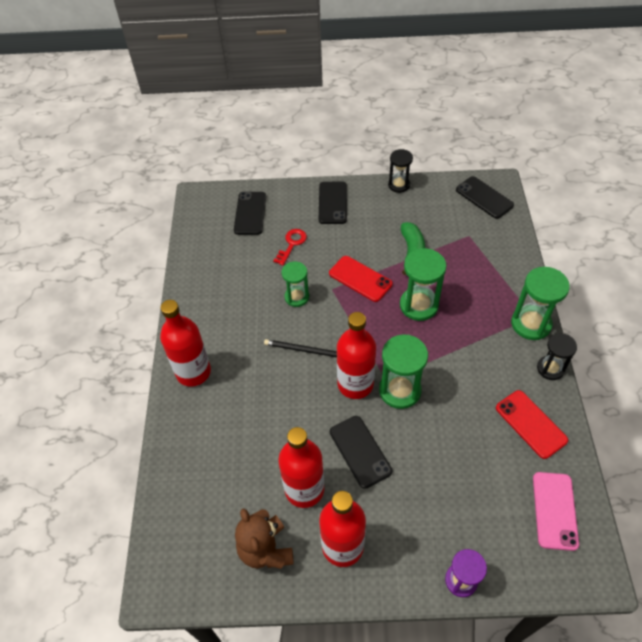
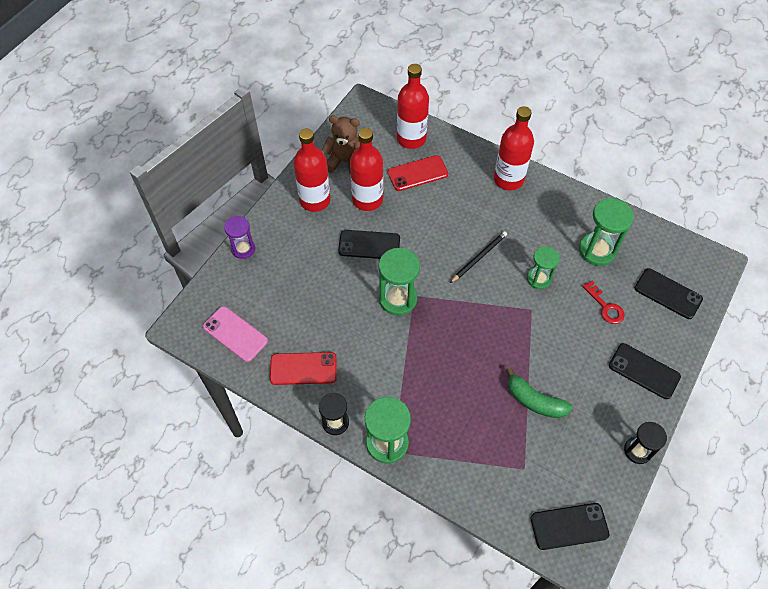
camera: 120 degrees right, 5 degrees up
(355, 384) = (425, 273): red bottle -> red bottle (411, 139)
(360, 279) = (529, 337): red phone -> red phone (417, 173)
(419, 305) = (469, 365): green hourglass -> green hourglass (597, 250)

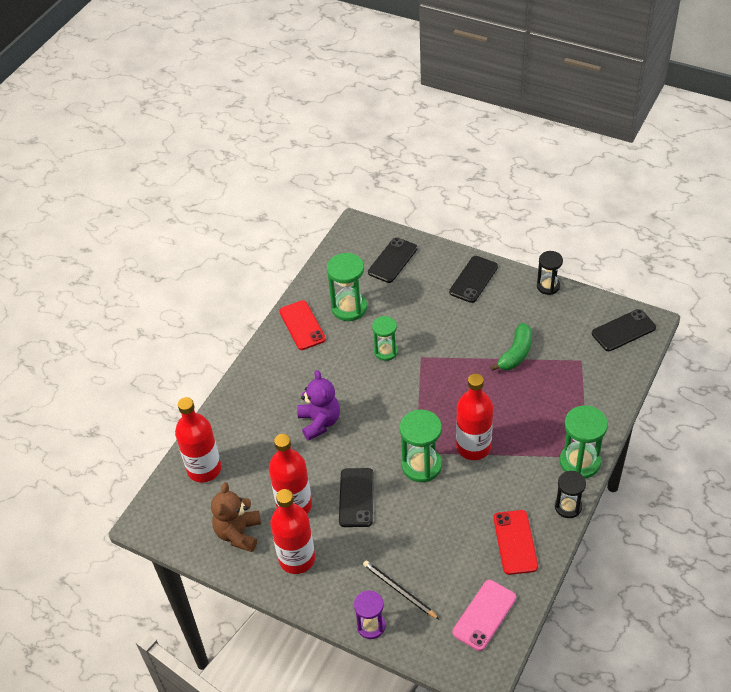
camera: 90 degrees left, 10 degrees down
(417, 173) = (255, 459): red phone -> red phone (302, 325)
(454, 220) = (319, 422): none -> purple teddy bear
(479, 257) = (364, 399): black pencil -> black pencil (399, 590)
(508, 179) = (263, 377): red bottle -> red bottle (473, 447)
(569, 526) = (623, 330): black phone -> black phone turned 75 degrees clockwise
(605, 306) = (411, 303): red key -> none

